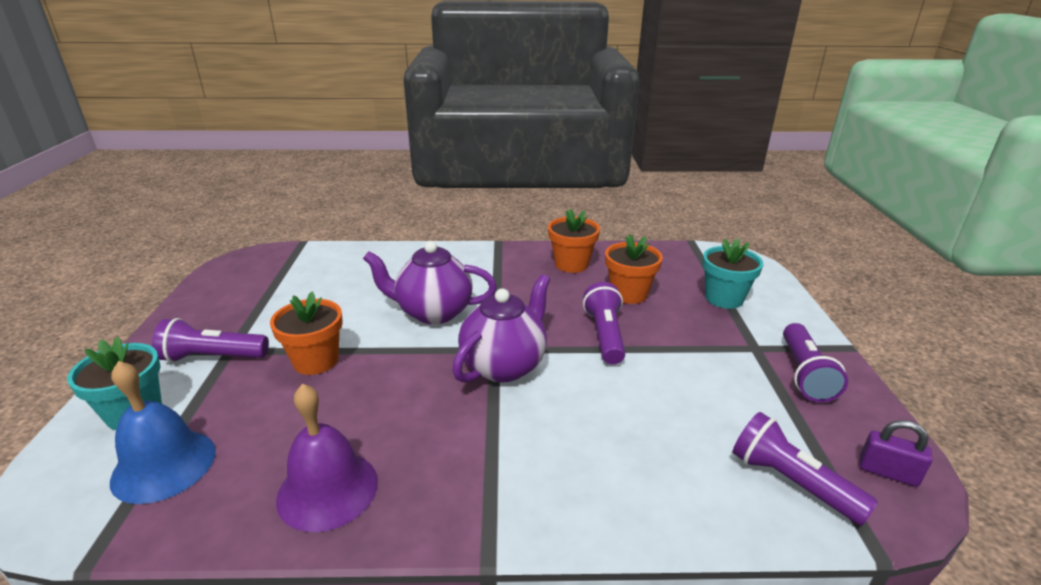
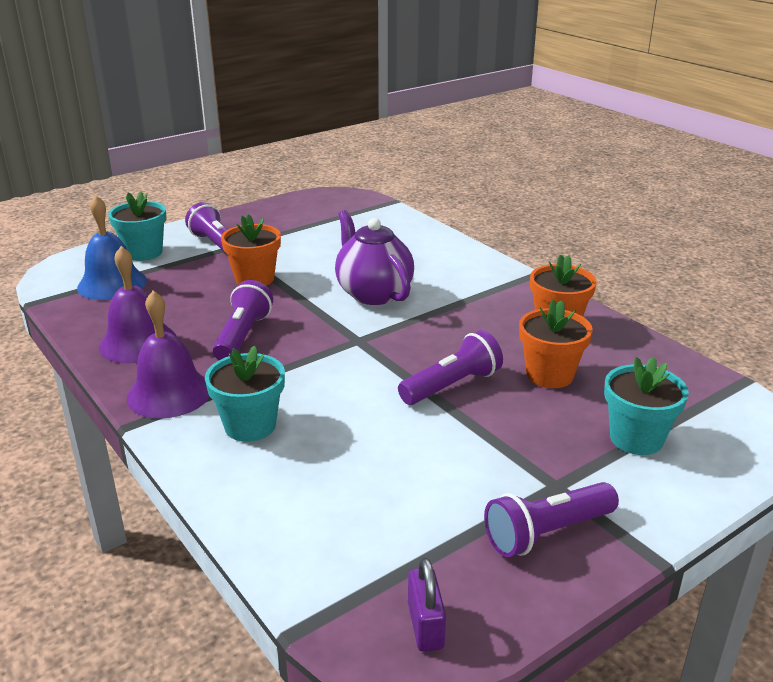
camera: 55 degrees right, 0 degrees up
(458, 501) = (169, 393): none -> purple bell
(504, 365) = (340, 353): purple teapot -> none
(568, 463) = (250, 426): none -> turquoise flower pot
(791, 482) = (342, 556): purple flashlight -> purple flashlight (242, 336)

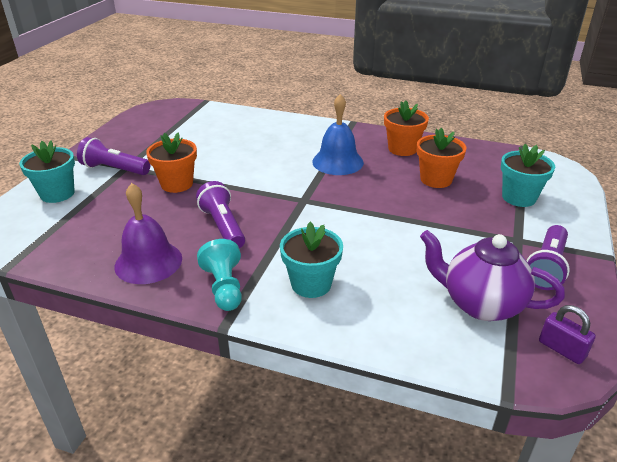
camera: 35 degrees left, 5 degrees up
(112, 284) = (62, 226): blue bell -> blue bell (337, 162)
(169, 393) = (224, 287): purple bell -> turquoise pawn
(373, 293) = (273, 166): purple teapot -> purple teapot (480, 304)
(452, 385) = (395, 206): purple flashlight -> none

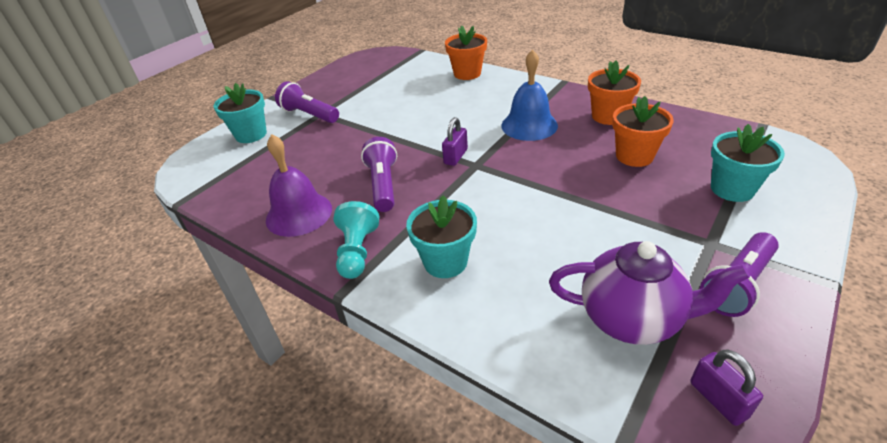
camera: 20 degrees right, 5 degrees up
(177, 184) = (358, 135): orange flower pot -> orange flower pot (467, 73)
(282, 194) = (455, 156): none -> purple padlock
(480, 304) = (632, 319): purple teapot -> purple teapot turned 150 degrees clockwise

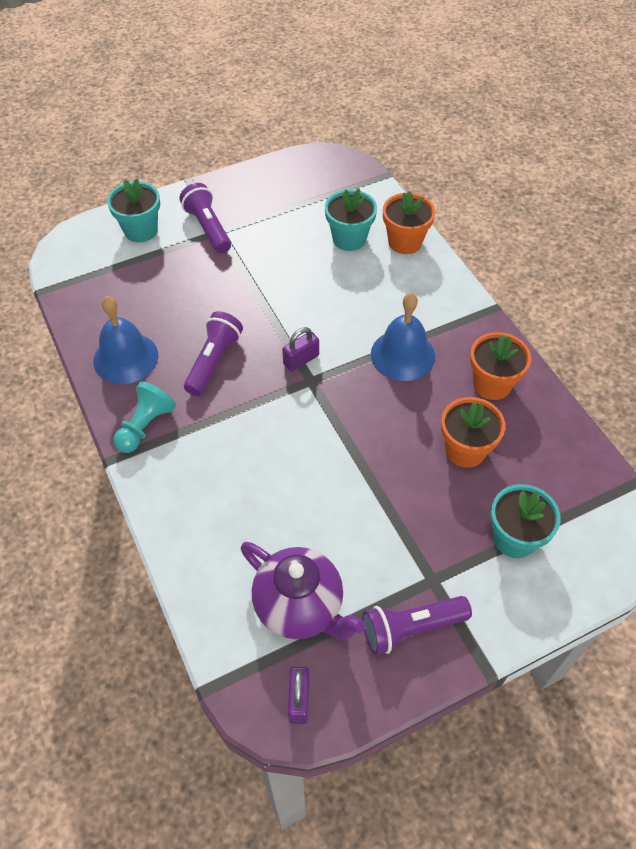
camera: 25 degrees right, 15 degrees up
(299, 214) = (125, 358): purple bell -> blue bell
(445, 262) = (205, 475): turquoise flower pot -> turquoise flower pot (349, 239)

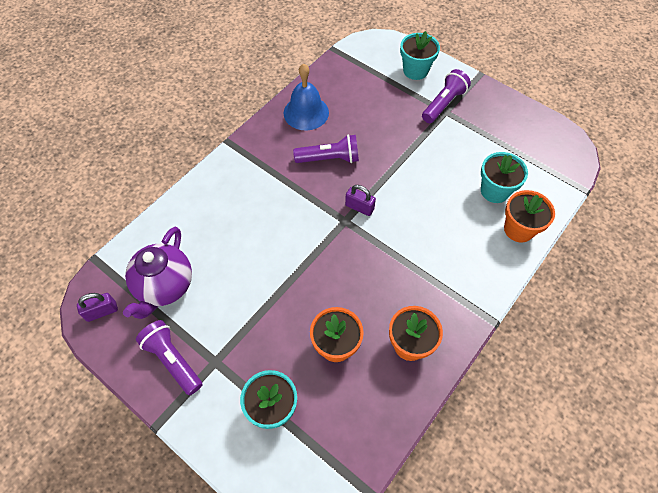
camera: 65 degrees right, 5 degrees up
(145, 426) = (260, 146): turquoise pawn -> none
(402, 355) = (402, 270): blue bell -> none

